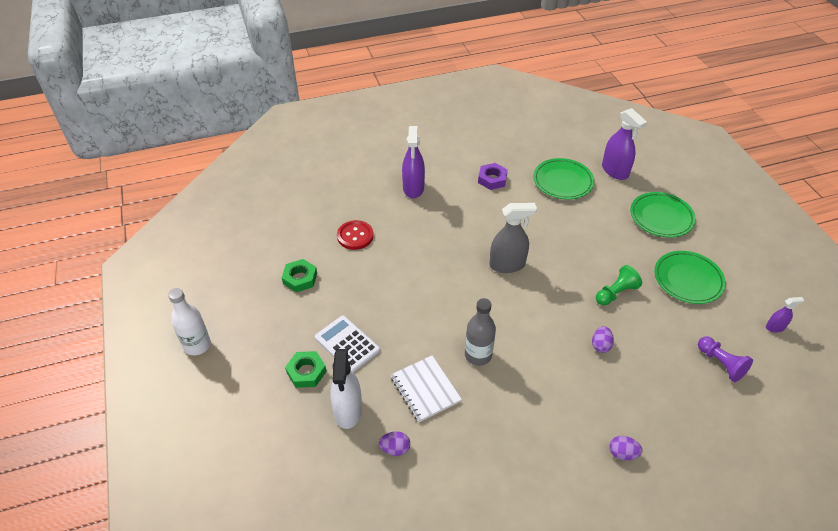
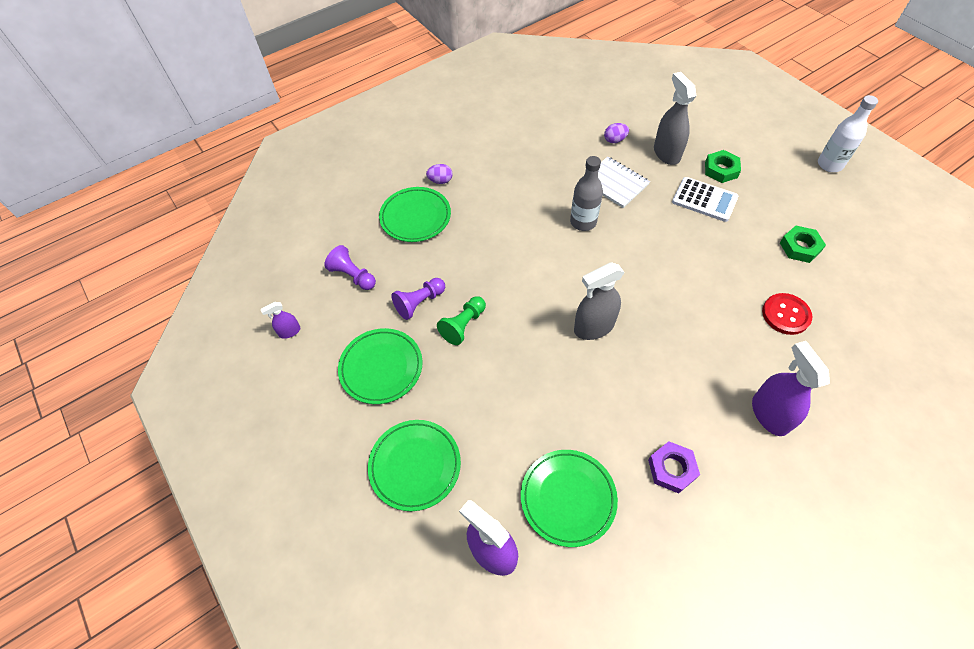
camera: 165 degrees right, 10 degrees up
(348, 410) = (666, 153): white spray bottle -> grey spray bottle
(600, 345) = (471, 262): purple egg -> none
(654, 321) = (419, 303): none -> purple pawn
(655, 412) = (415, 217): none -> green plate

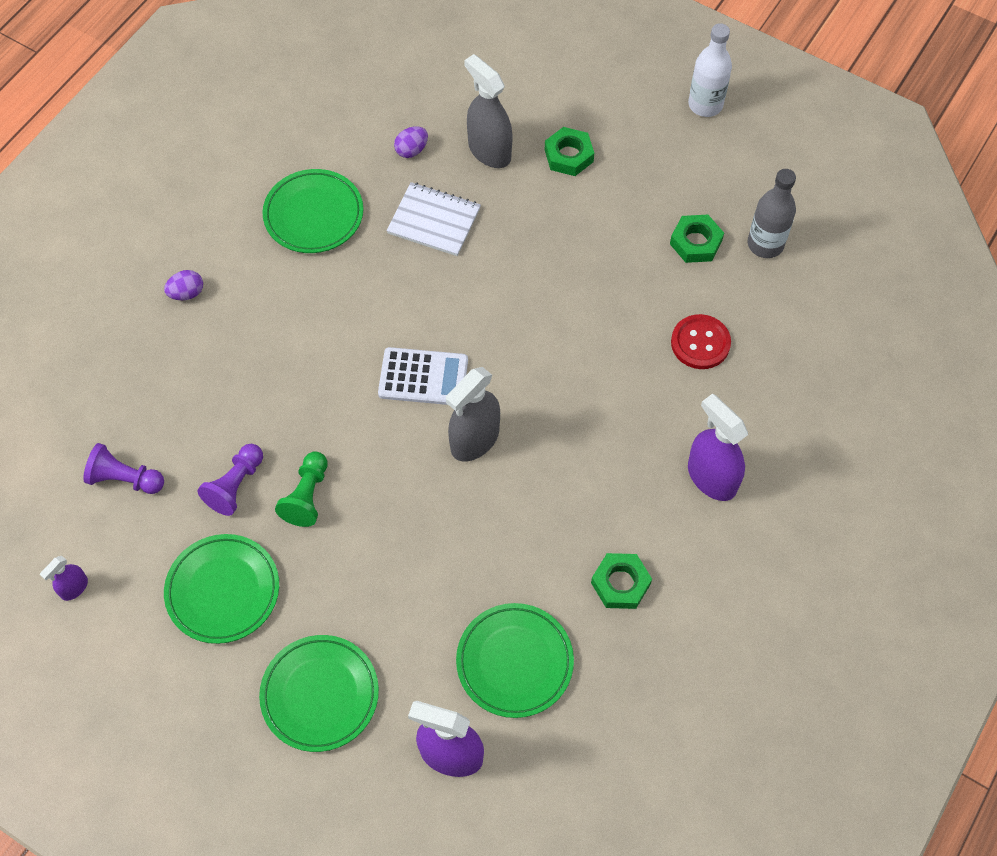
camera: 25 degrees left, 5 degrees up
(415, 217) = (175, 362): green plate -> green plate (313, 215)
(583, 222) = (411, 294): grey bottle -> grey bottle (765, 244)
(672, 469) = (620, 583): purple nut -> green nut
(704, 200) = (560, 209): white calculator -> white calculator (423, 377)

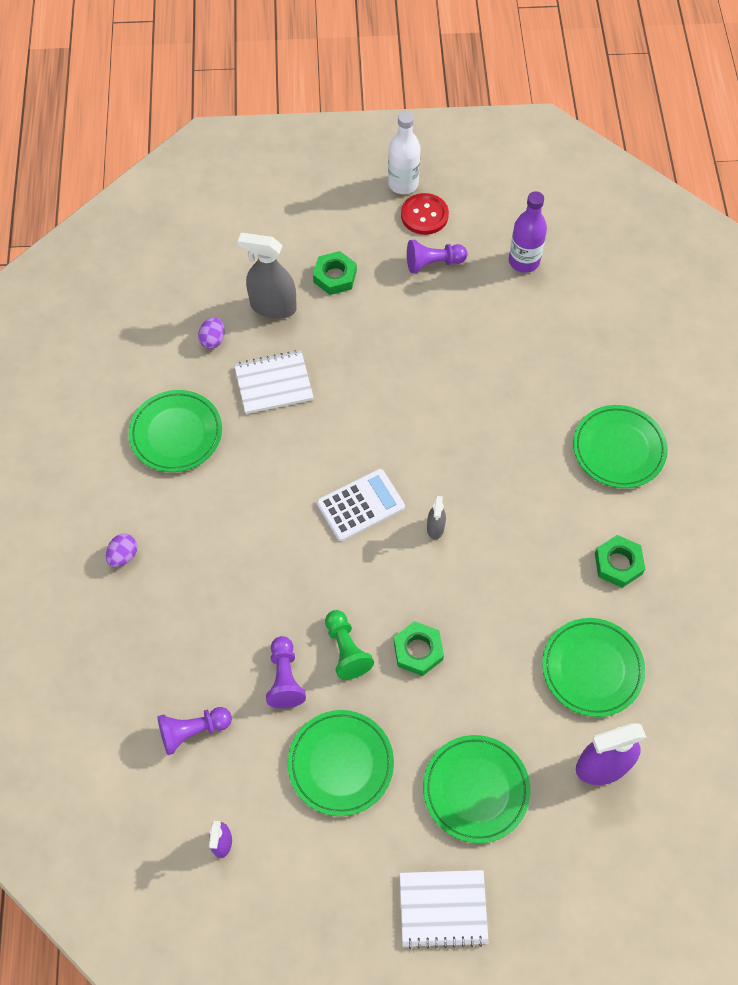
camera: 35 degrees left, 0 degrees up
(208, 775) = (443, 909): none -> white notebook
(474, 440) = (435, 528): grey spray bottle -> grey spray bottle, size x0.52
(673, 196) = (433, 263): none -> purple pawn
(696, 242) = (475, 288): green nut -> green nut (418, 650)
(700, 343) = (536, 358): red button -> red button (424, 215)
(711, 478) = (618, 449): purple spray bottle -> green plate
(765, 244) = (524, 261): grey bottle -> purple bottle

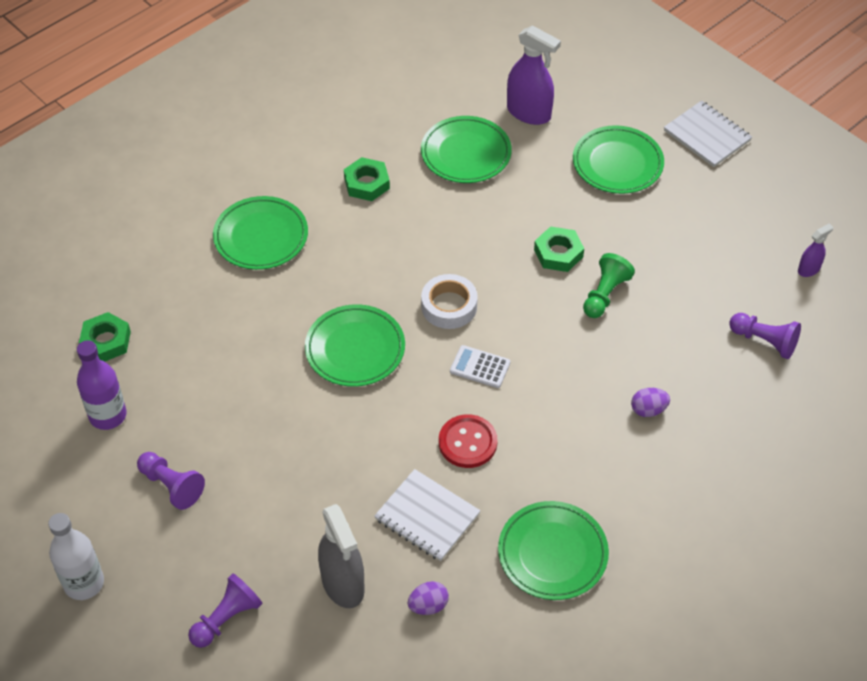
camera: 130 degrees left, 10 degrees down
(123, 556) = (697, 498): purple egg -> purple egg (648, 410)
(285, 678) = (666, 315): purple pawn -> purple pawn (227, 618)
(335, 276) = (259, 557): green nut -> green nut (106, 341)
(341, 764) = (685, 242): green plate -> green plate (355, 349)
(360, 505) = (480, 367): white calculator -> white calculator, size x0.66
(424, 215) = (113, 534): red button -> red button (467, 442)
(435, 528) = (449, 306): grey spray bottle -> white tape

